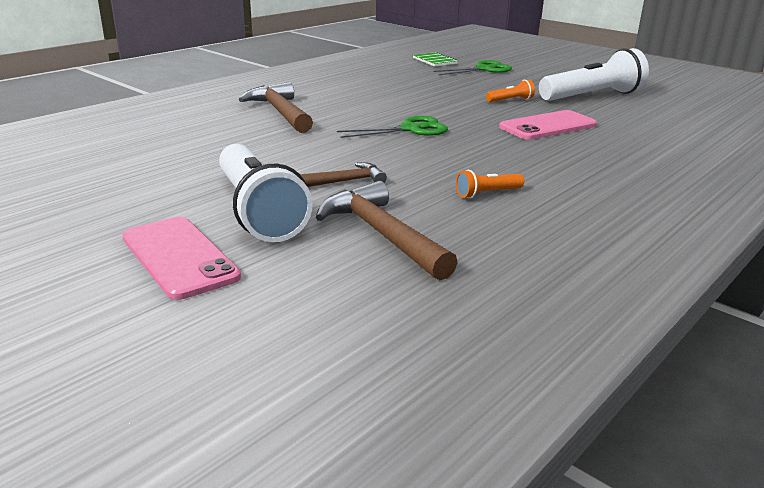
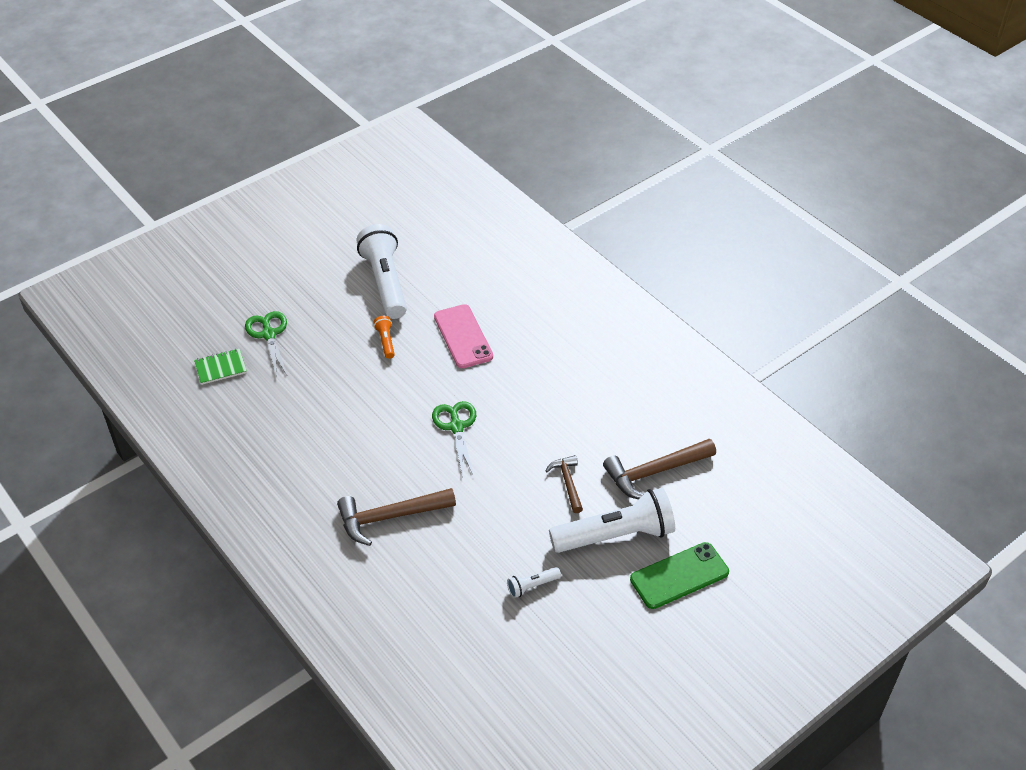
camera: 80 degrees left, 20 degrees up
(179, 257) = (679, 576): pink phone -> green phone
(181, 169) = (532, 586): none -> white flashlight
(487, 193) = (597, 407): orange flashlight -> none

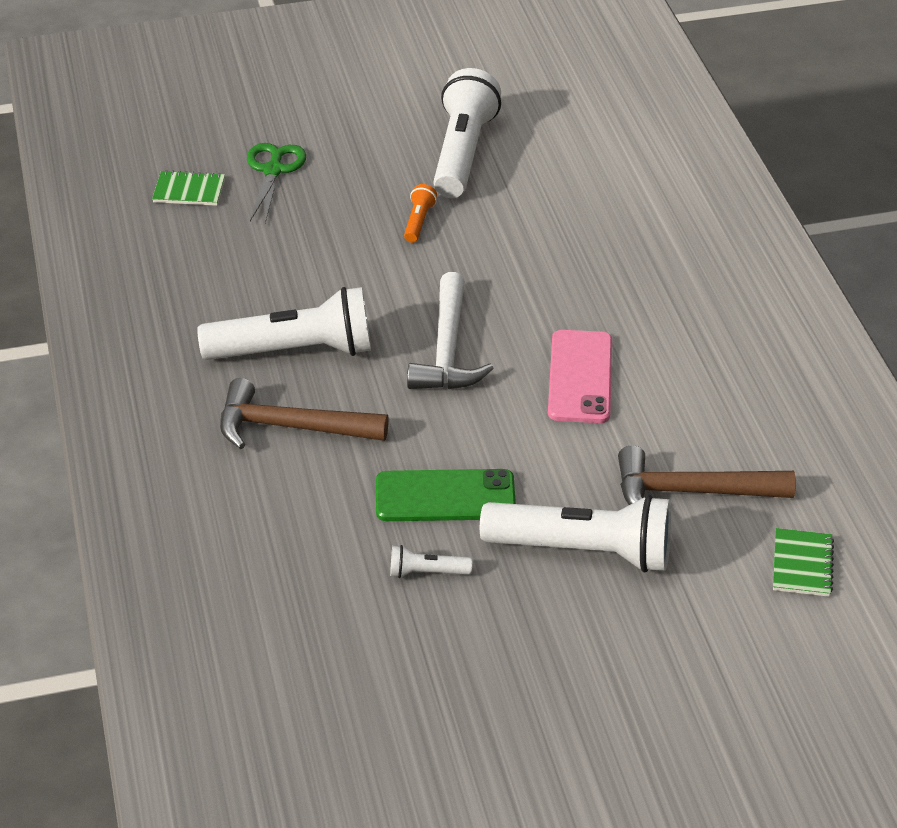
camera: 25 degrees right, 5 degrees down
(361, 462) = (295, 351): none -> white flashlight
(456, 427) = (447, 350): green scissors -> white hammer
(463, 336) = (526, 246): pink phone -> pink phone (580, 377)
(567, 483) = (557, 465): brown hammer -> none
(679, 576) = (643, 632): green phone -> green phone (445, 497)
(741, 496) = (802, 564): none -> green notebook

